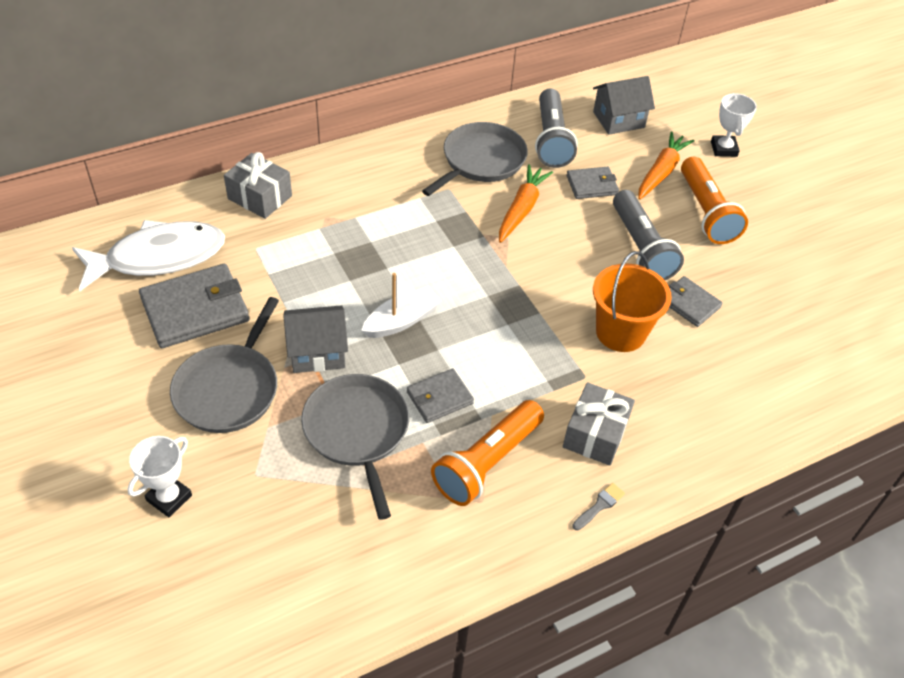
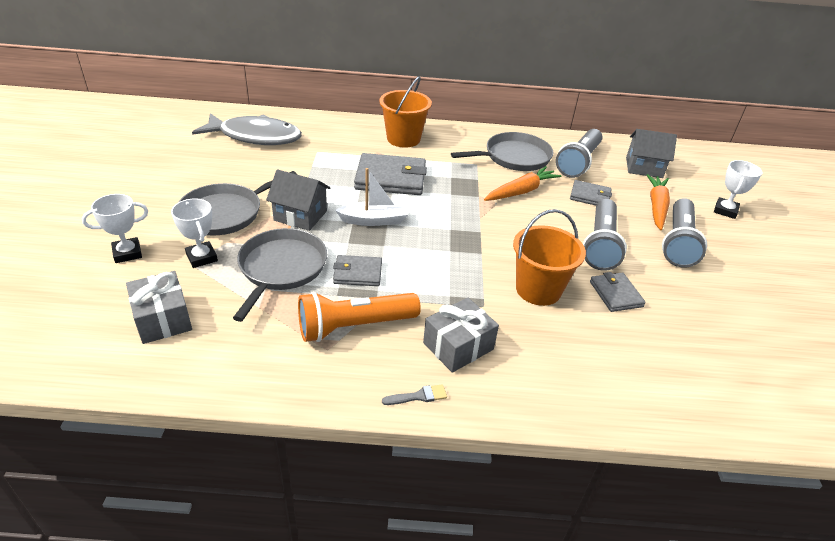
camera: 30 degrees right, 10 degrees down
(159, 257) = (256, 137): white fish -> grey fish
(195, 310) = (249, 167): grey wallet -> grey wallet (390, 178)
(259, 461) = (202, 257): none -> white trophy
(260, 197) = (345, 129): grey gift -> grey gift (163, 319)
(340, 184) = (403, 139): none -> orange bucket
(661, 172) = (656, 207): orange carrot -> orange carrot turned 45 degrees counterclockwise
(706, 212) = (678, 243): orange flashlight -> grey flashlight

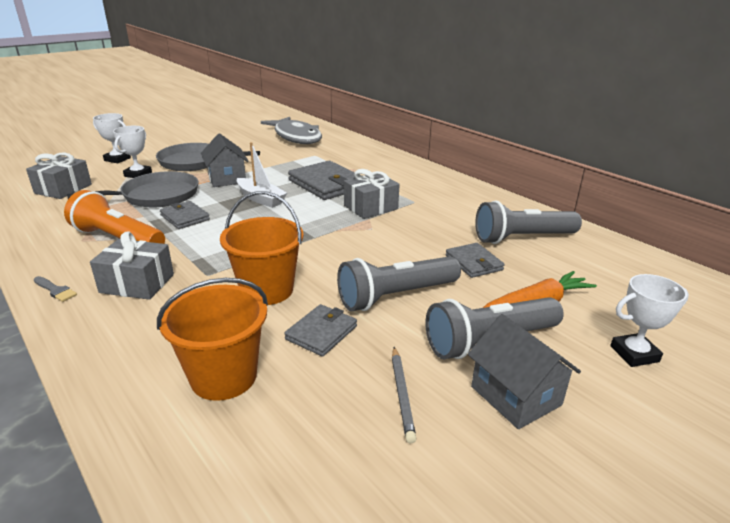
camera: 50 degrees right, 10 degrees down
(403, 139) = (391, 169): orange bucket -> orange bucket (224, 377)
(461, 184) = (370, 207): none -> grey gift
(514, 157) = (460, 210): grey pan -> none
(521, 191) = (411, 231): orange carrot -> none
(644, 167) = (599, 272): grey house -> grey house (515, 396)
(702, 299) = (401, 395): none -> grey pencil

